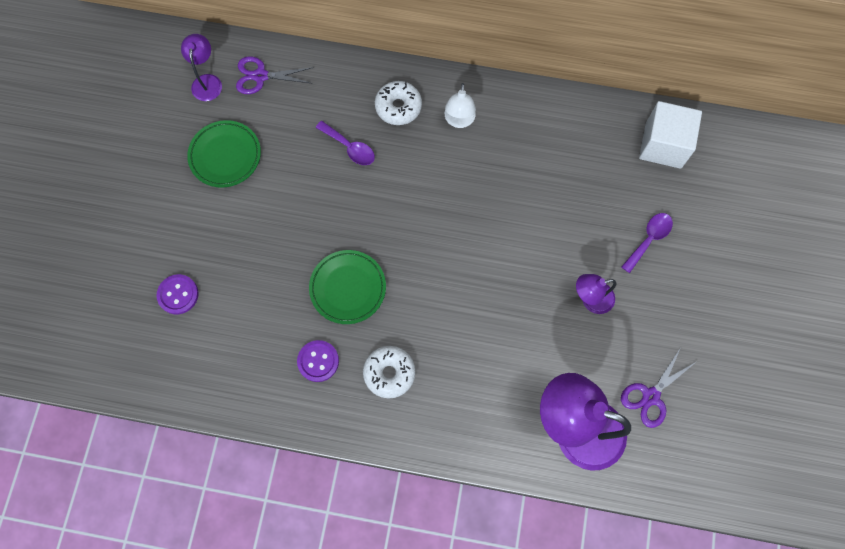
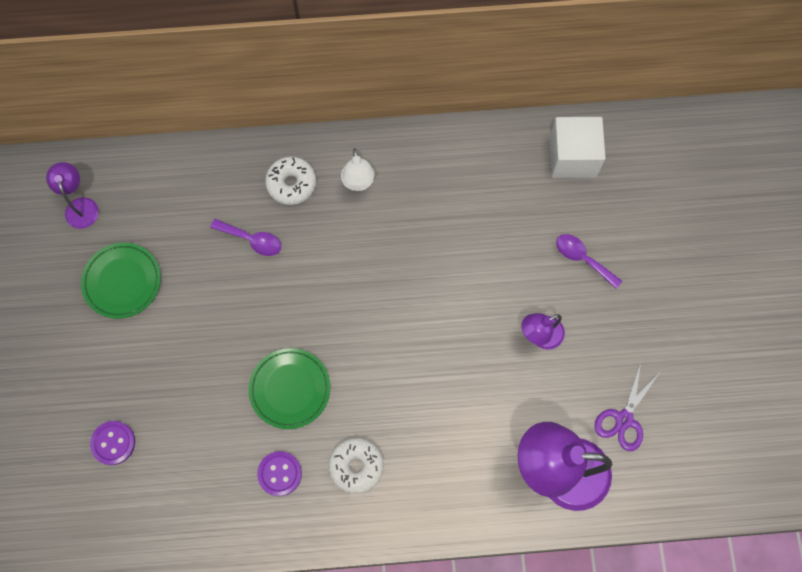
camera: 15 degrees left, 0 degrees up
(260, 76) = (136, 186): purple scissors -> none
(649, 239) = (582, 259): purple spoon -> purple spoon turned 75 degrees counterclockwise

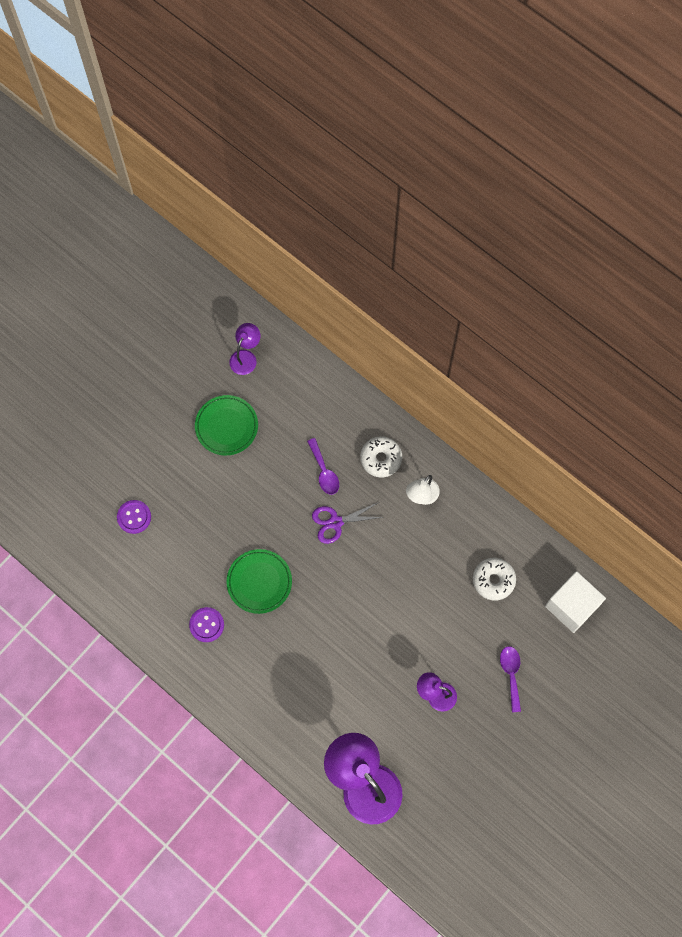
camera: 45 degrees right, 0 degrees up
(356, 466) = (252, 663): white donut -> white donut (493, 580)
(624, 419) = (434, 792): purple scissors -> purple scissors (335, 522)

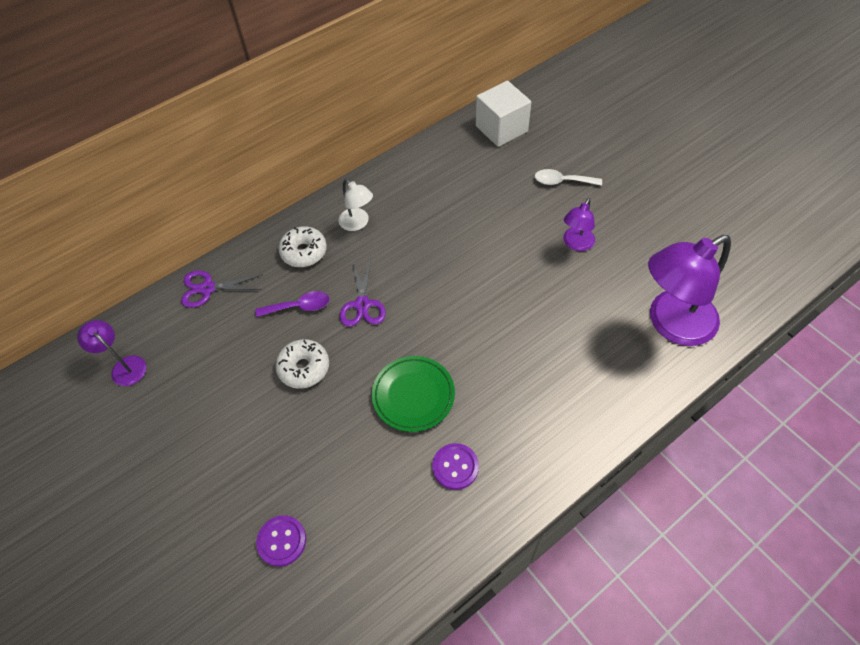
camera: 75 degrees left, 15 degrees down
(226, 426) = (202, 402): green plate -> none
(328, 392) = (207, 288): none -> purple scissors
(493, 580) = (463, 180): white donut -> white donut (304, 368)
(511, 674) = (562, 181): purple spoon -> white spoon

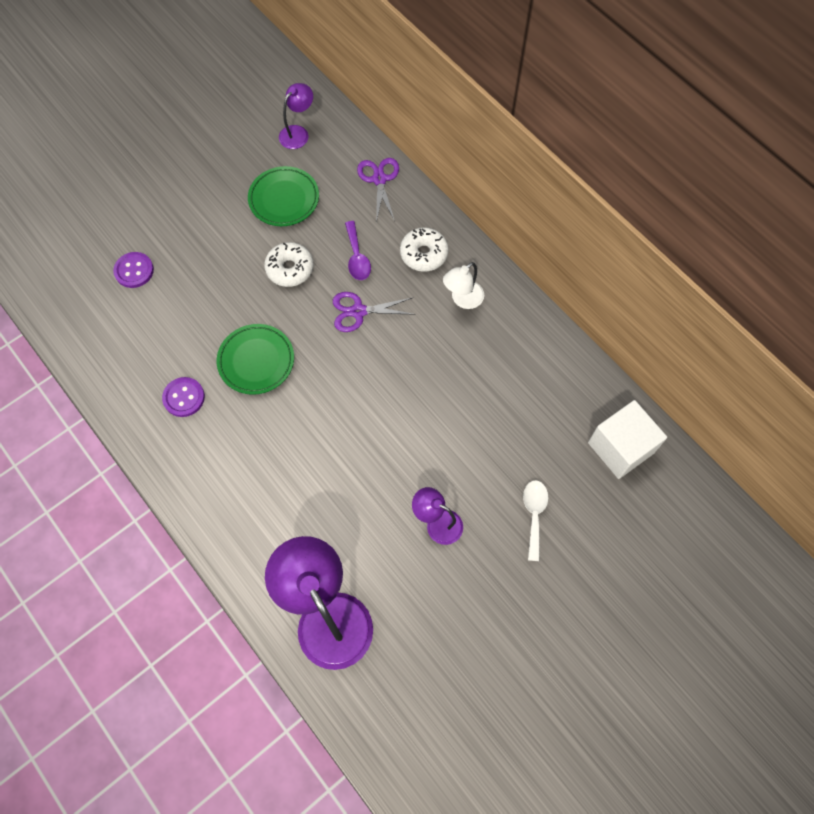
camera: 85 degrees right, 10 degrees up
(212, 377) = (284, 199): none -> green plate

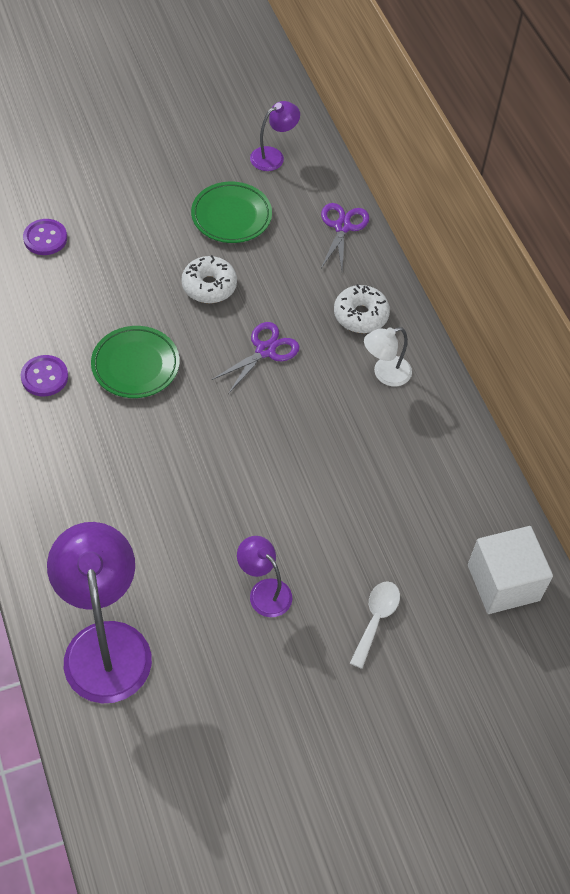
camera: 15 degrees right, 10 degrees down
(357, 257) = (286, 297): purple spoon -> none
(358, 311) = (265, 350): purple scissors -> purple scissors turned 120 degrees clockwise

